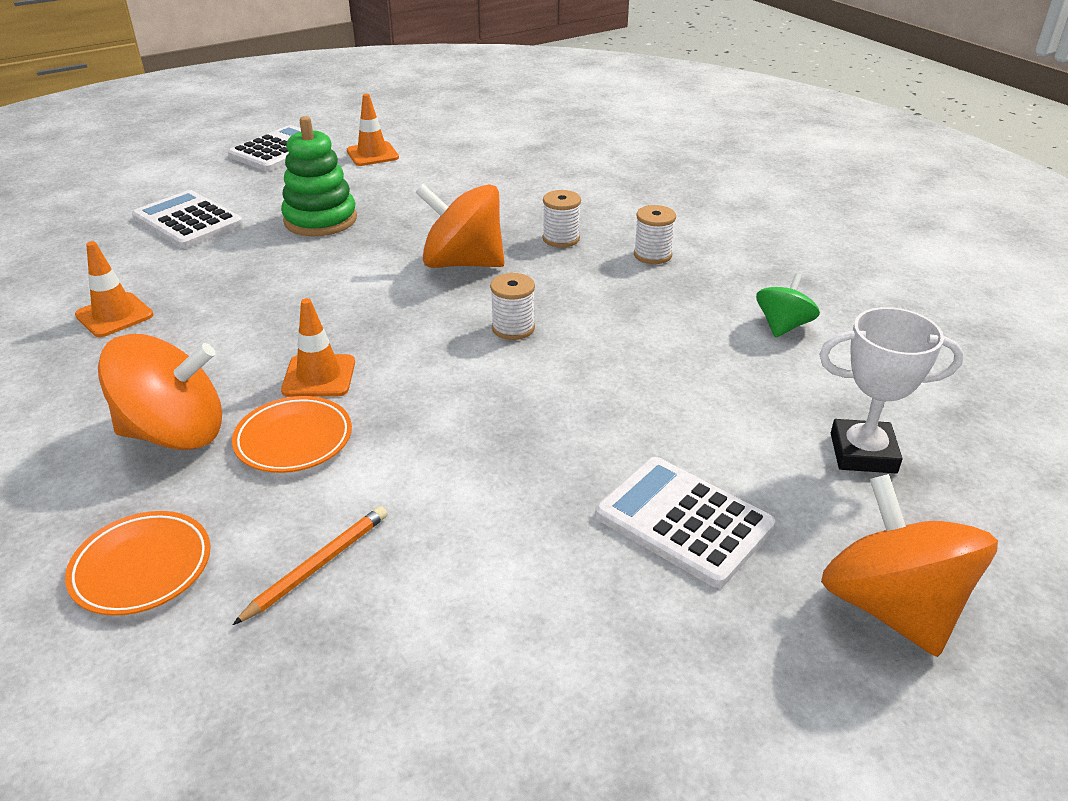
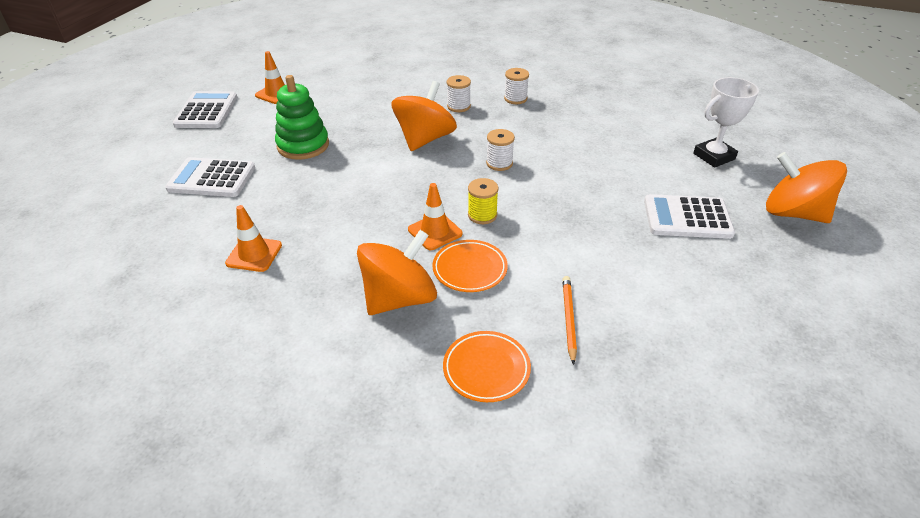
camera: 35 degrees left, 5 degrees up
(400, 382) = (482, 215): none -> yellow spool
(463, 263) = (425, 139): orange spinning top -> orange spinning top turned 135 degrees clockwise
(783, 326) = (616, 112): green spinning top -> none

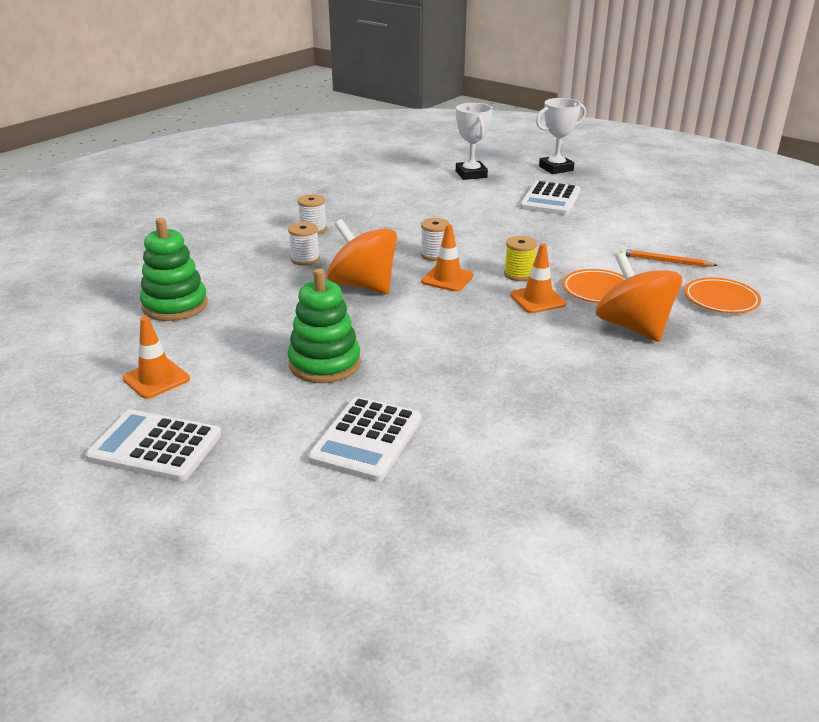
camera: 75 degrees left, 10 degrees down
(254, 254) = (548, 407): orange traffic cone -> orange traffic cone (447, 279)
(367, 77) = (175, 305): none -> green stacking toy
(793, 213) = (556, 168): orange spinning top -> white trophy

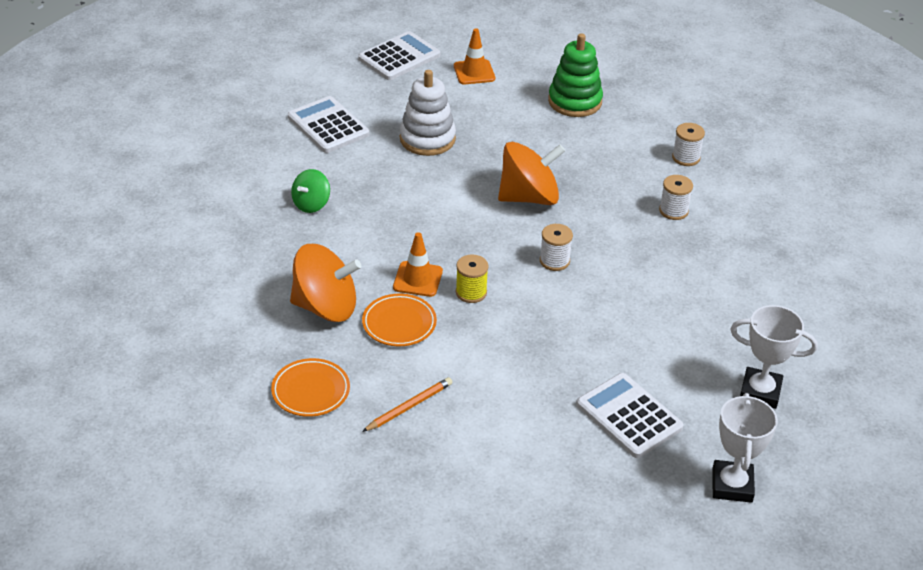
camera: 120 degrees right, 10 degrees up
(305, 259) = (608, 184): white spool -> white spool (686, 158)
(324, 364) = (427, 139): green stacking toy -> white stacking toy
(447, 279) = (501, 247): orange traffic cone -> none
(517, 391) = (311, 204): none -> green spinning top

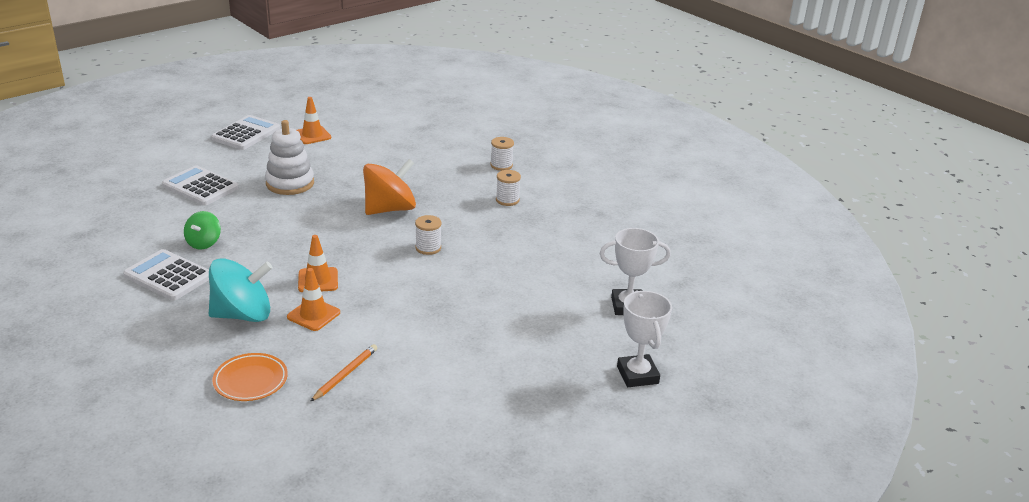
camera: 20 degrees left, 10 degrees down
(326, 307) = (243, 315): orange spinning top -> turquoise spinning top
(399, 323) = (313, 315): orange plate -> orange traffic cone
(471, 292) = (367, 281): yellow spool -> none
(575, 101) = (400, 143): green stacking toy -> none
(629, 416) = (534, 343): white calculator -> white calculator (168, 276)

